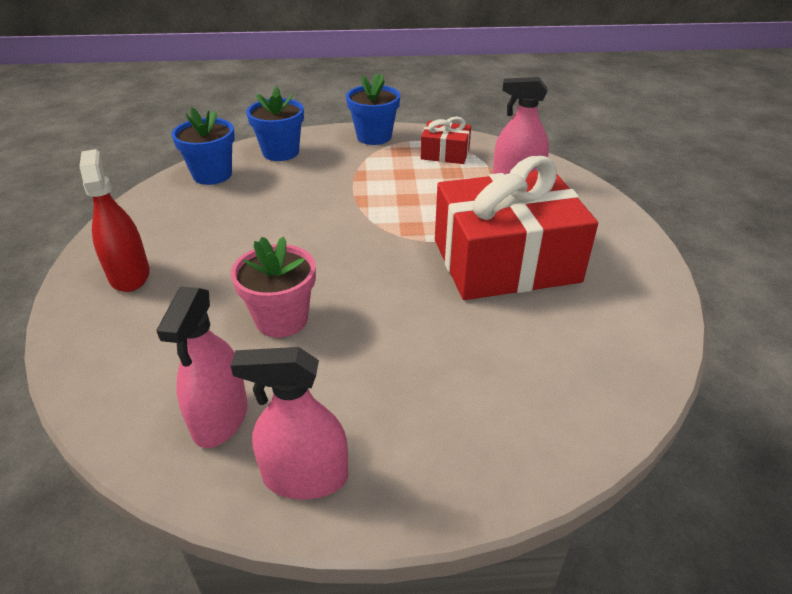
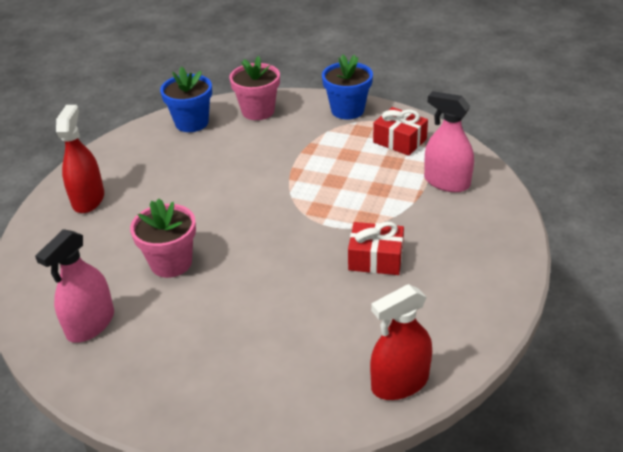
camera: 25 degrees right, 0 degrees up
(280, 152) = (258, 111): blue flower pot -> pink flower pot
(305, 477) = (120, 381): pink spray bottle -> none
(505, 260) = (376, 258): red gift -> red gift, size x0.46
(627, 375) = (400, 382): none -> red spray bottle

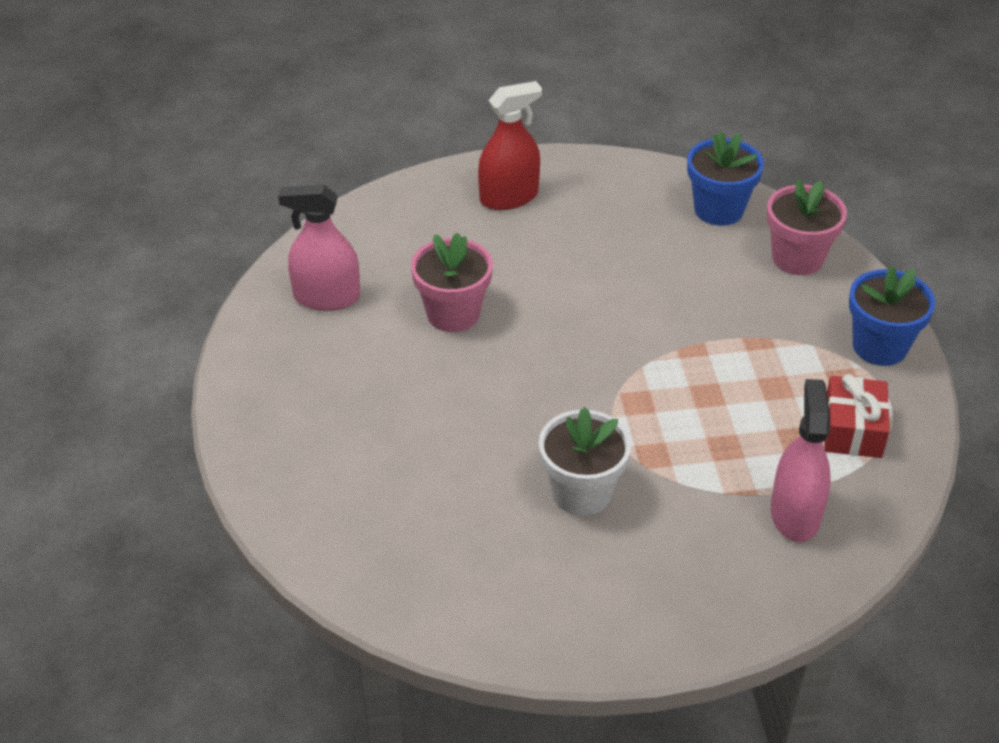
camera: 60 degrees right, 5 degrees up
(376, 258) = (581, 492): red gift -> white flower pot
(400, 382) = (388, 587): red spray bottle -> none

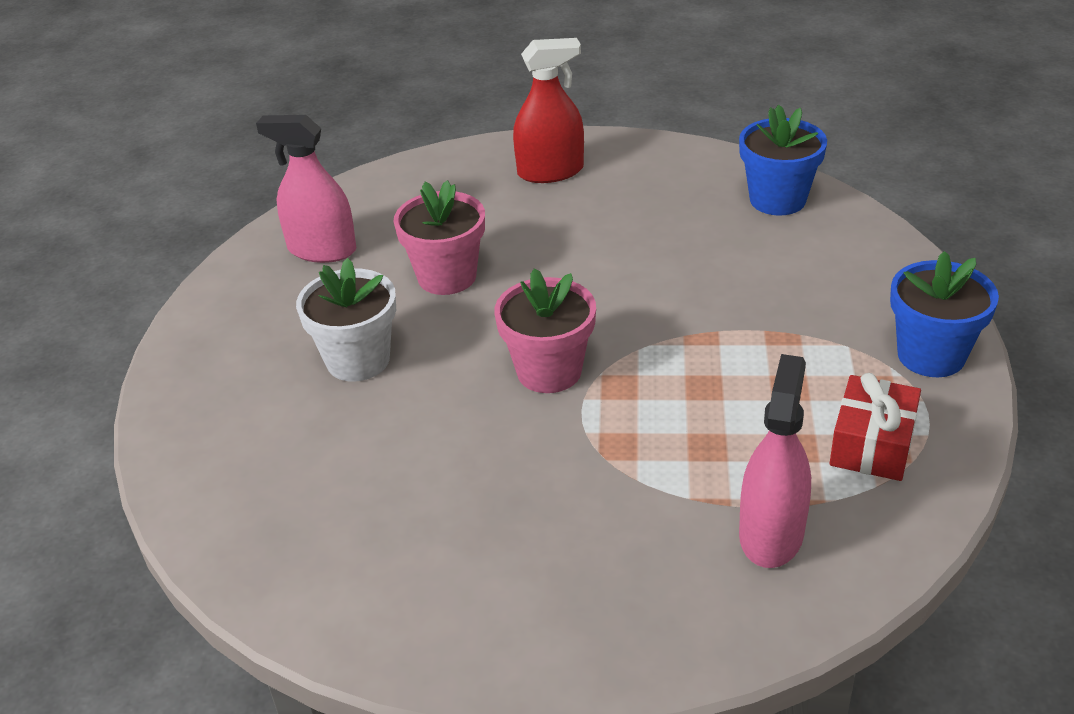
camera: 15 degrees right, 5 degrees down
(581, 492) = (518, 477): white flower pot -> white flower pot (358, 360)
(797, 258) = (855, 254): pink flower pot -> pink flower pot (549, 371)

